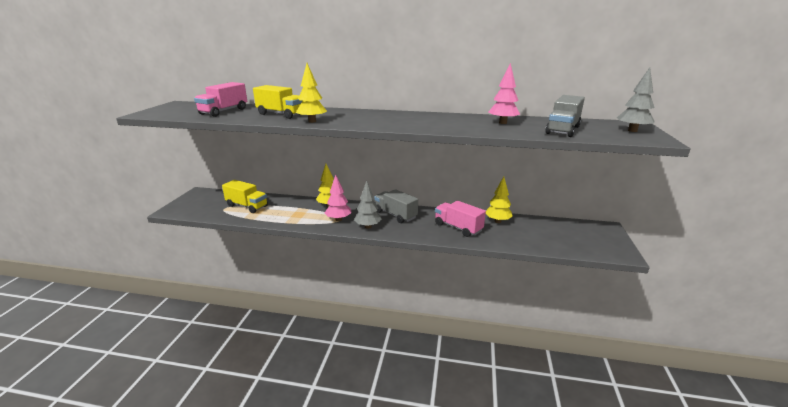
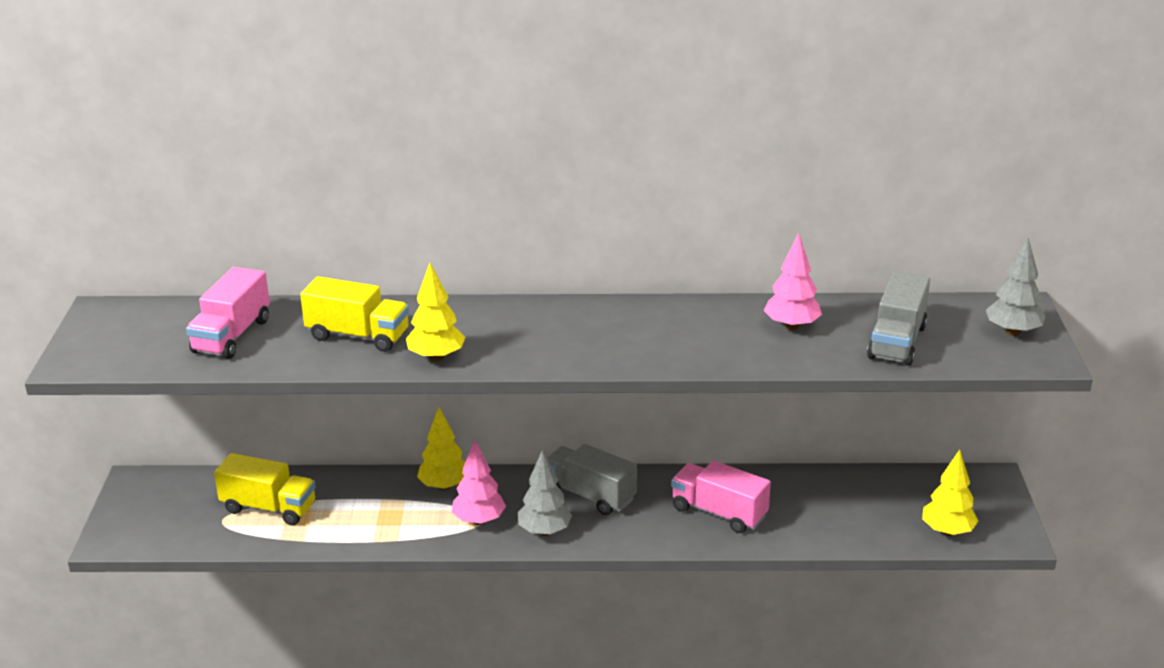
camera: 10 degrees left, 5 degrees up
(497, 221) = (791, 488): yellow tree -> yellow tree (947, 531)

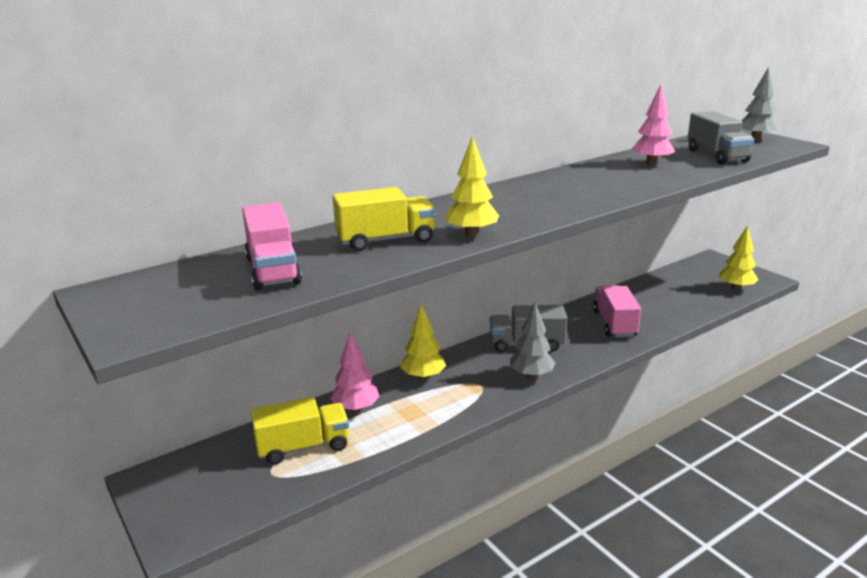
camera: 35 degrees left, 5 degrees down
(479, 520) = (478, 387): pink tree -> pink tree (356, 409)
(719, 512) = (614, 324): pink truck -> pink truck turned 90 degrees clockwise

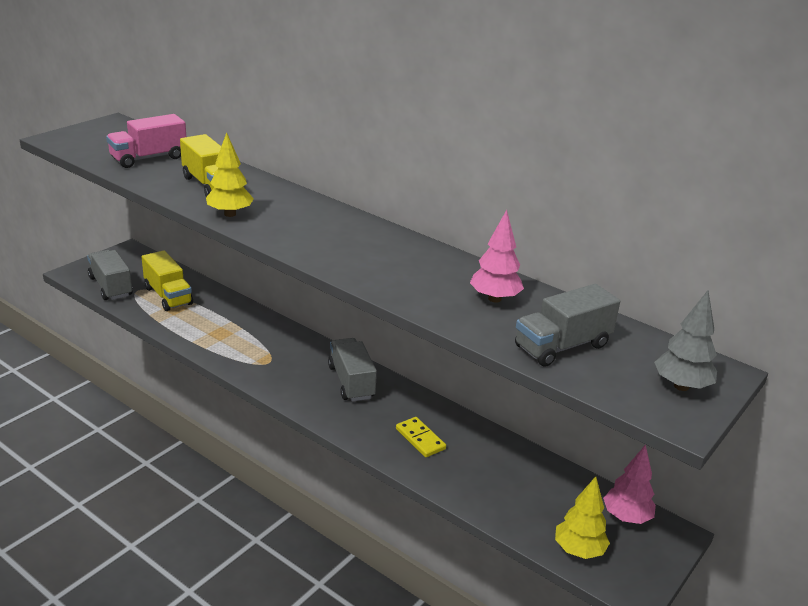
camera: 70 degrees right, 5 degrees up
(246, 498) = (111, 287): none -> grey truck
(356, 409) = (219, 308): pink tree -> pink tree (626, 517)
(423, 377) = (274, 332): yellow tree -> none
(531, 375) = (292, 388): grey tree -> none
(614, 324) = (420, 439): pink truck -> yellow domino

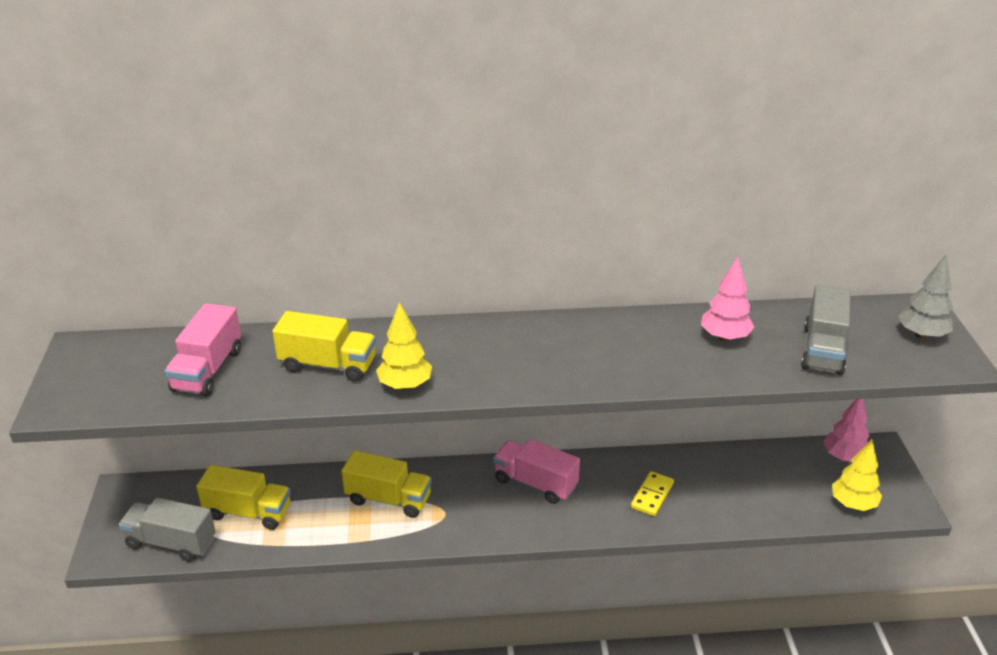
camera: 40 degrees left, 5 degrees up
(249, 335) = (388, 499): none -> yellow truck
(351, 382) = (535, 483): grey truck -> pink truck
(420, 439) = (652, 495): yellow domino -> yellow domino turned 75 degrees counterclockwise

